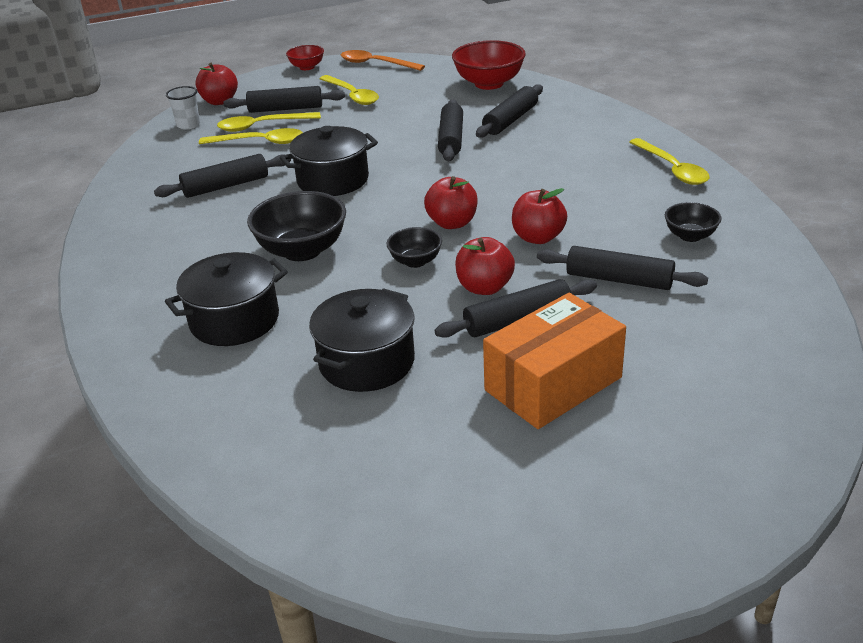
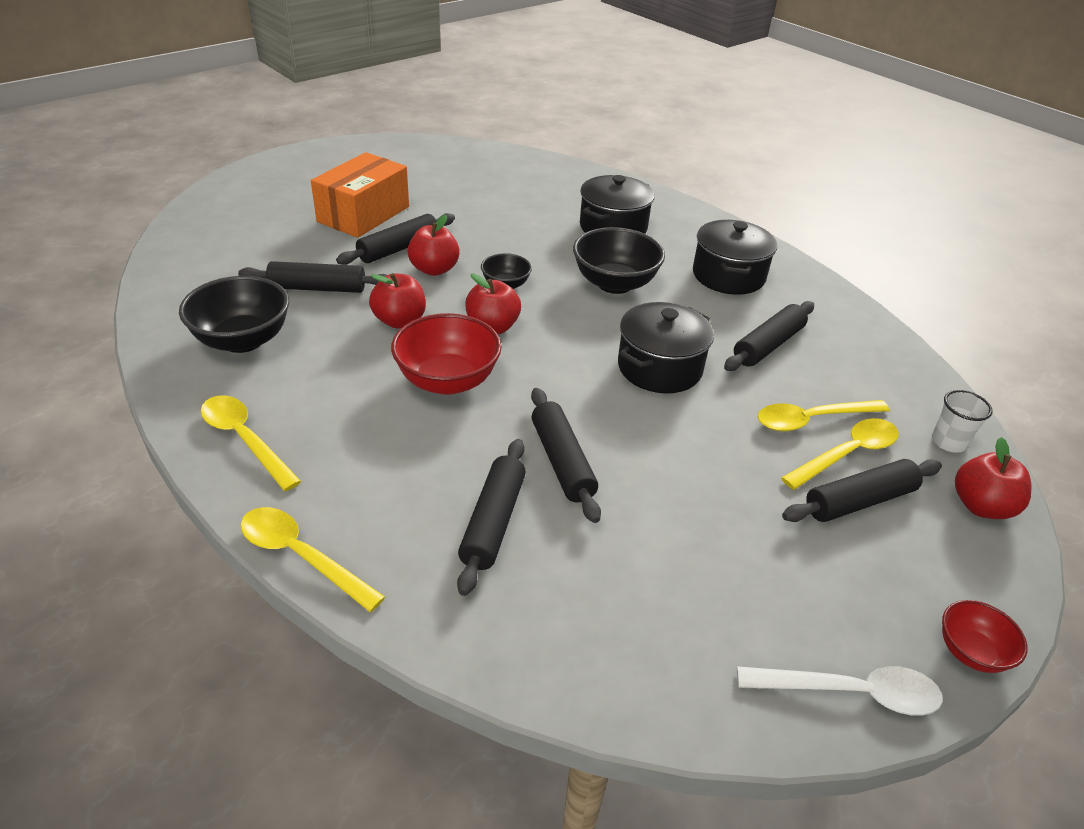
camera: 155 degrees right, 5 degrees up
(352, 95) = (793, 557): yellow spoon -> yellow spoon (301, 556)
(366, 362) = (496, 213): black pot -> black pot (728, 276)
(376, 64) = (850, 692): orange spoon -> white spoon
(489, 83) = (576, 642): red bowl -> red bowl (447, 381)
(690, 236) = (243, 340): black bowl -> black bowl, size x1.80

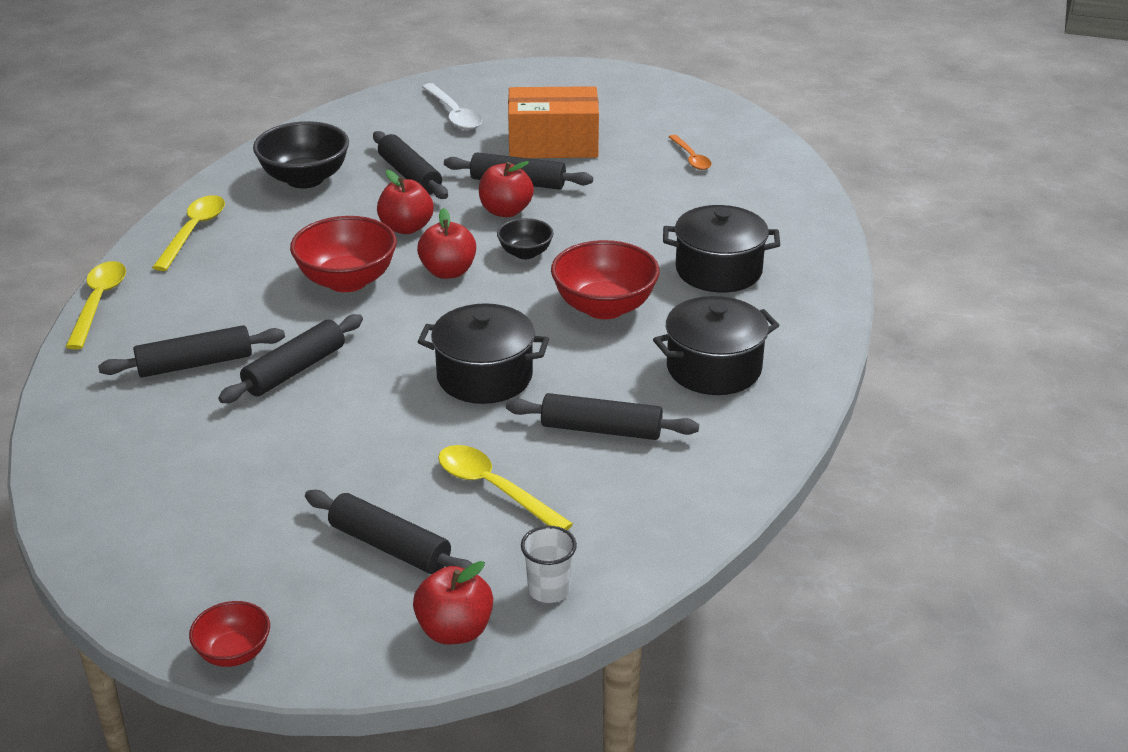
camera: 60 degrees right, 5 degrees down
(459, 178) = (691, 158): none -> orange spoon
(614, 284) = (604, 307): black bowl -> red bowl
(847, 454) = (458, 524): yellow spoon -> none
(850, 692) = (139, 590): white spoon -> white spoon (454, 114)

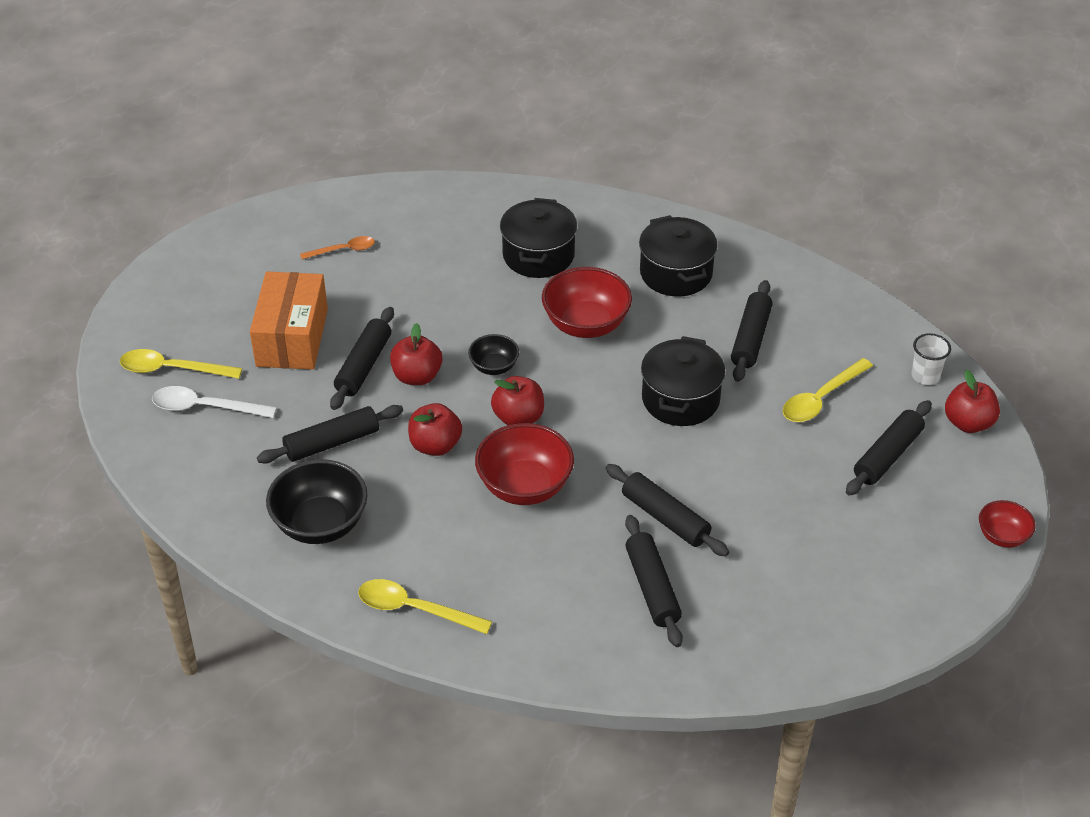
camera: 85 degrees left, 10 degrees up
(98, 303) = (542, 673): yellow spoon -> yellow spoon (172, 369)
(454, 114) = (205, 407): white spoon -> white spoon turned 150 degrees counterclockwise

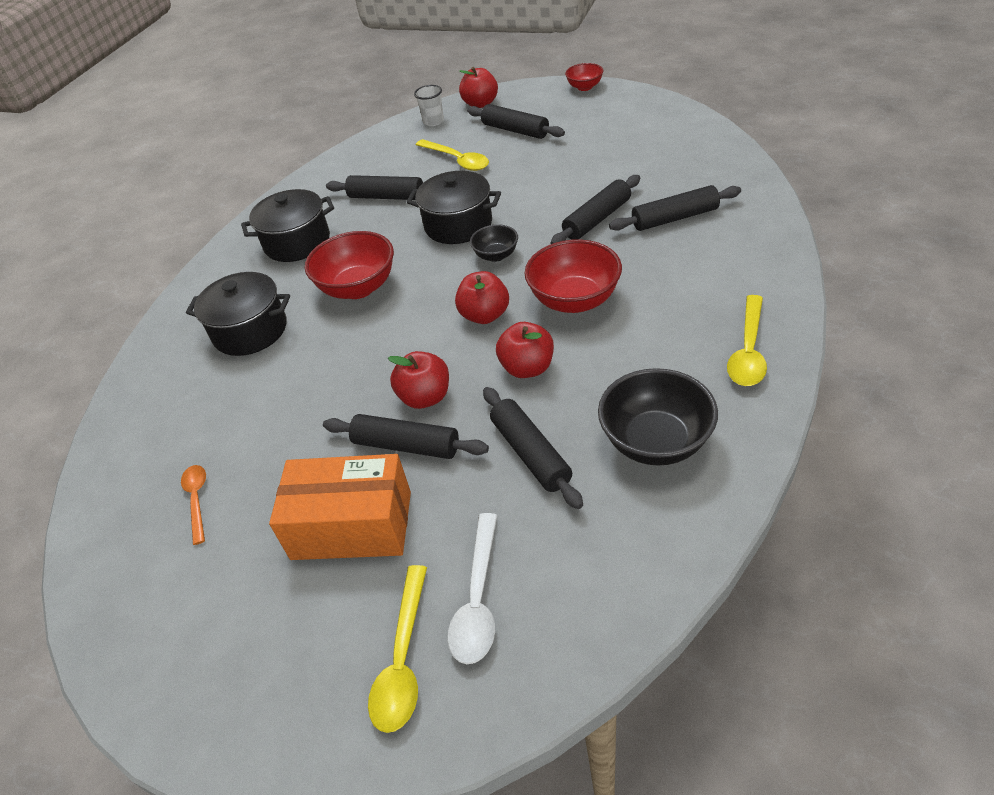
camera: 85 degrees left, 0 degrees up
(494, 367) = (413, 341): black bowl -> black bowl (496, 255)

